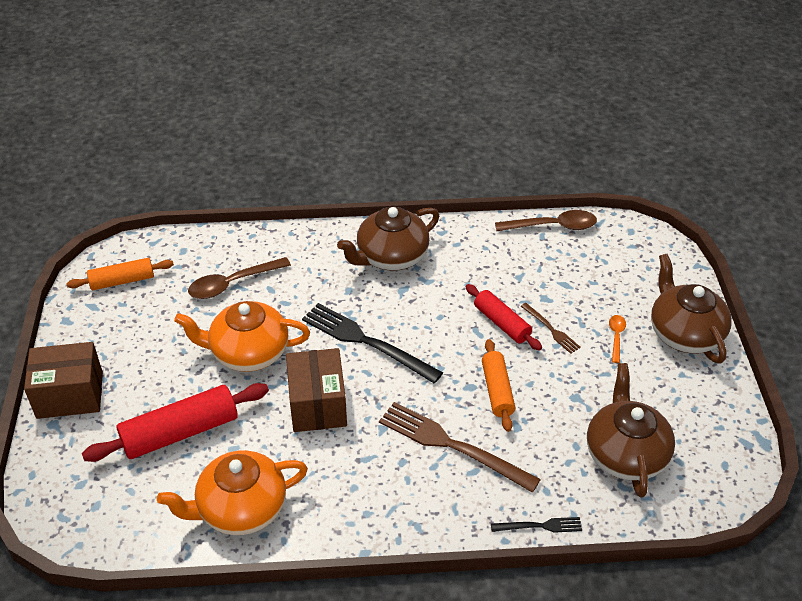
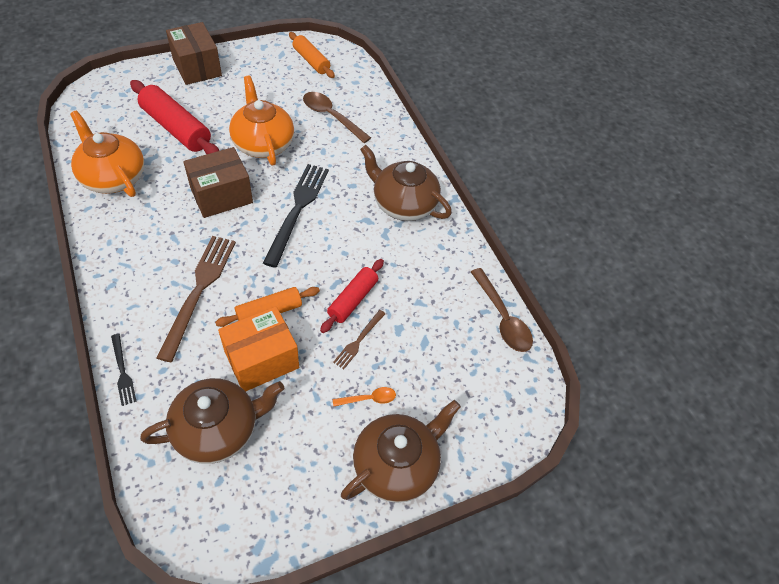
camera: 65 degrees right, 10 degrees up
(554, 407) = (261, 359): none -> orange box

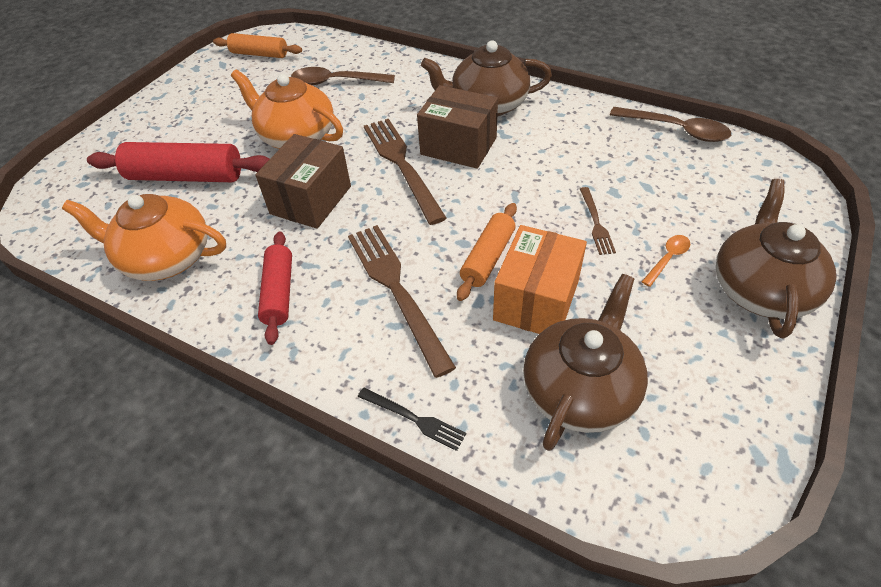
camera: 30 degrees left, 5 degrees down
(197, 67) = (143, 118): brown box -> brown box (458, 146)
(297, 210) = (402, 165): black fork -> brown fork
(353, 300) = (547, 197): red rolling pin -> red rolling pin (279, 292)

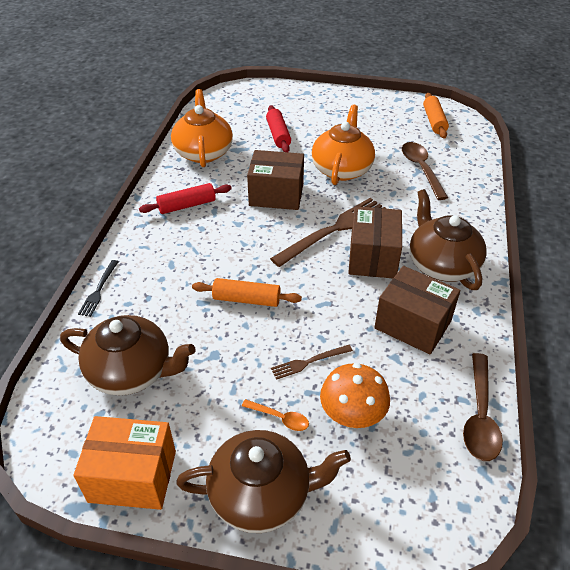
camera: 70 degrees right, 5 degrees down
(186, 176) = (278, 135): red rolling pin -> red rolling pin, size x0.63
(396, 290) = (202, 258): brown fork -> none
(536, 300) = (210, 334): orange box -> orange box (132, 476)
(562, 141) = (412, 324): none -> brown box
(669, 206) = (352, 416): none -> orange mushroom

